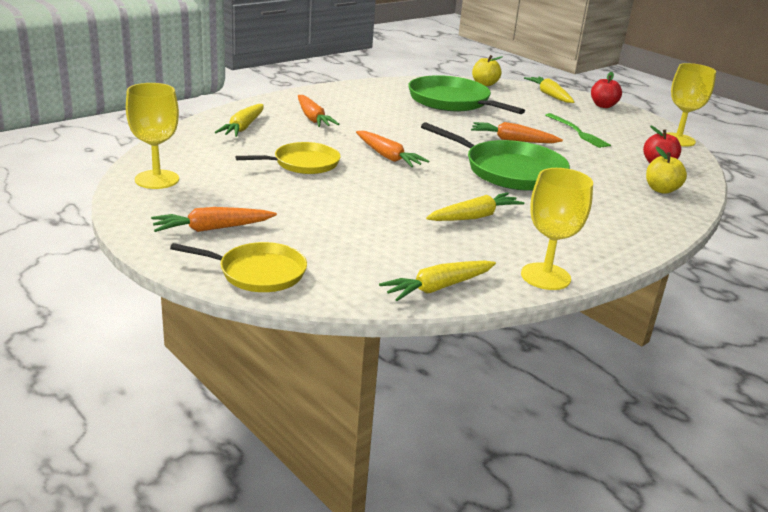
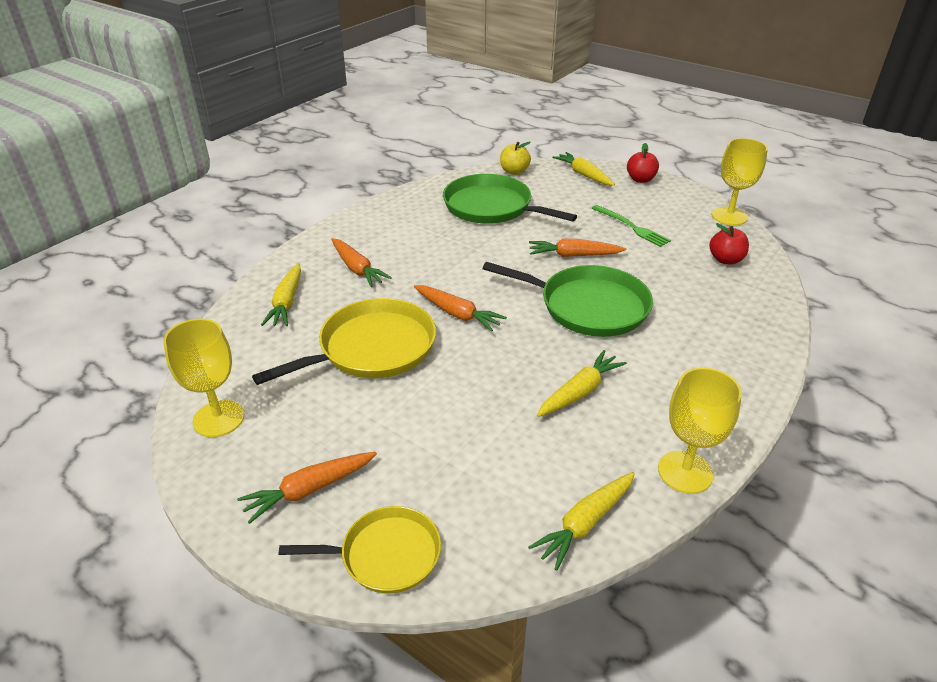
camera: 10 degrees left, 10 degrees up
(303, 163) = (372, 348): yellow pan -> yellow pan, size x1.59
(661, 190) = (743, 299): yellow apple -> none

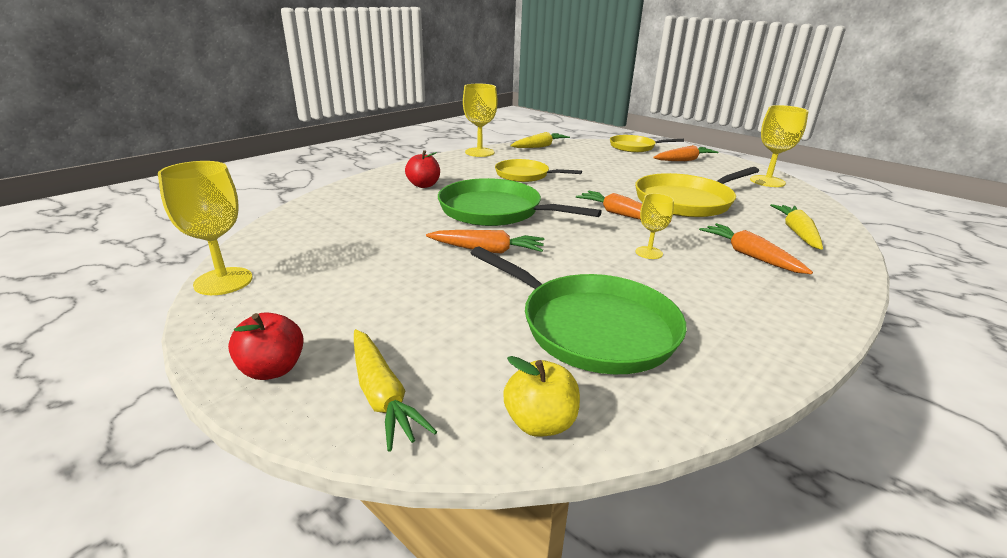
camera: 175 degrees left, 10 degrees down
(442, 264) = (649, 253): none -> yellow goblet
(580, 391) = (525, 175): yellow carrot -> yellow pan
(631, 227) = (385, 278): green fork -> none
(725, 260) = (313, 234): red apple -> red apple (423, 185)

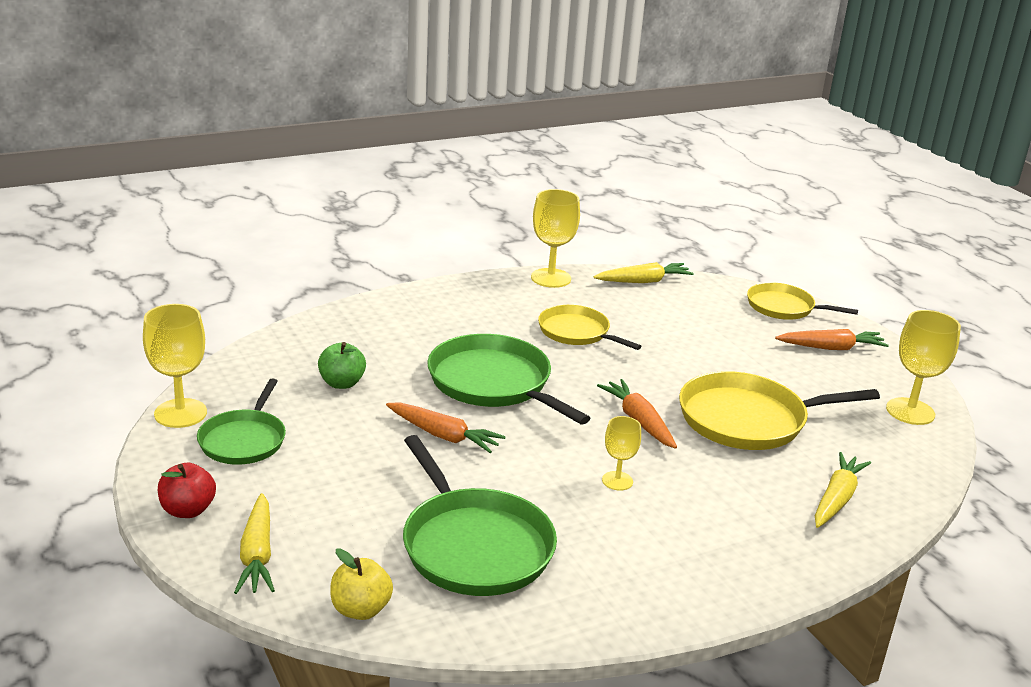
camera: 20 degrees right, 0 degrees up
(304, 290) = (244, 440): none -> green pan
(371, 231) = (342, 383): none -> green apple
(423, 185) = (439, 325): red apple -> none
(750, 256) = (733, 513): orange carrot -> none

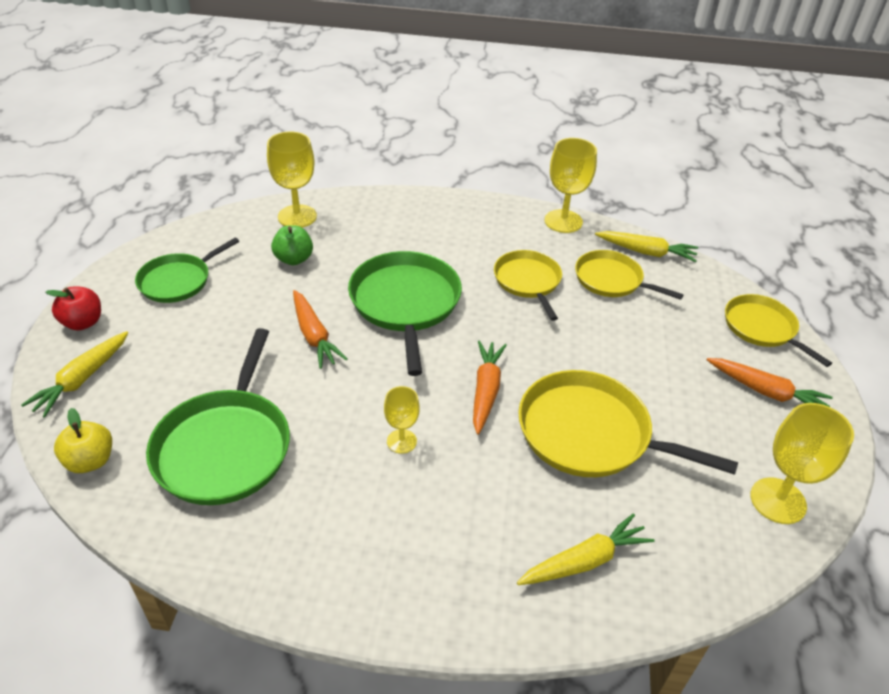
camera: 35 degrees right, 15 degrees up
(180, 413) = (164, 242): yellow goblet -> yellow goblet (297, 216)
(641, 310) = (611, 280): none -> yellow pan

